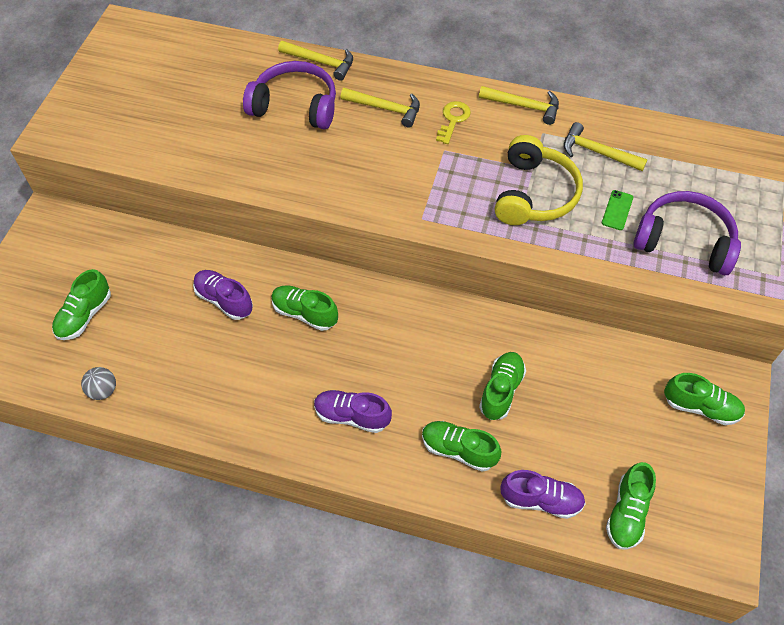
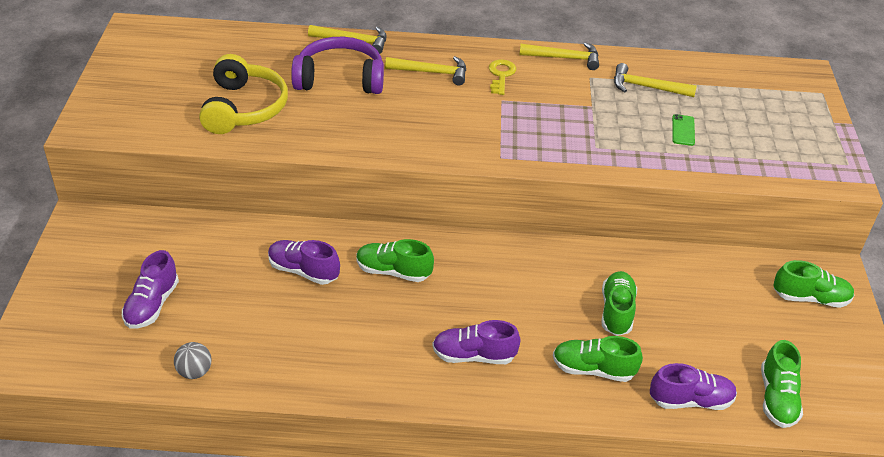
camera: 15 degrees left, 15 degrees down
(85, 315) = (152, 305): green shoe -> purple shoe
(534, 194) = (601, 126): yellow headphones -> yellow headphones (244, 108)
(684, 241) = (753, 147): purple headphones -> none

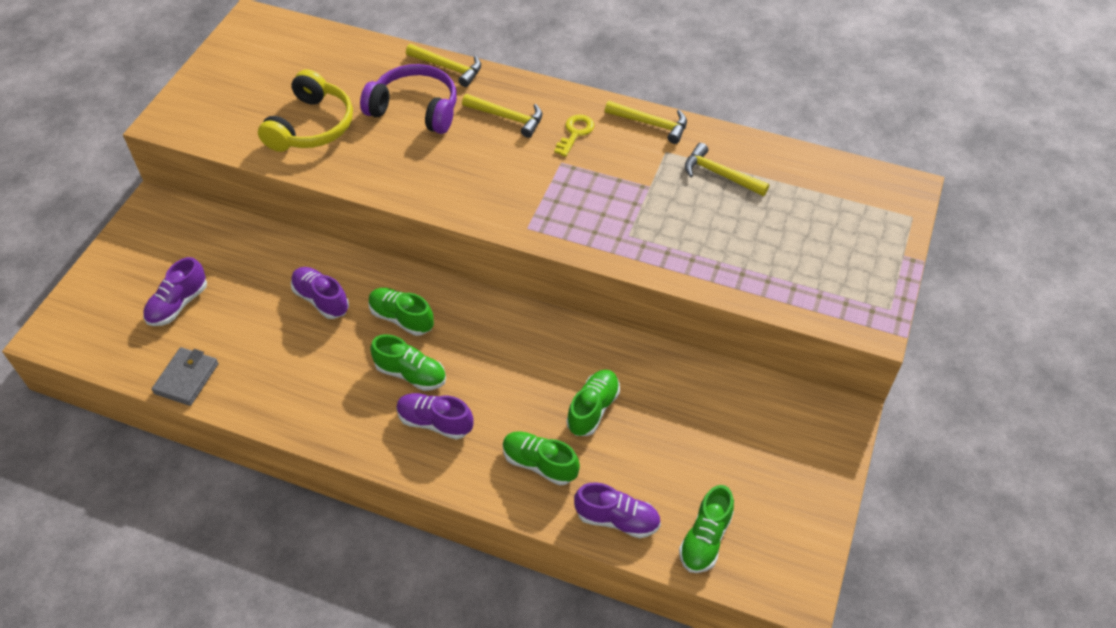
camera: 20 degrees right, 10 degrees up
(194, 372) = (186, 378): grey ball -> grey wallet
(683, 130) = (731, 233): green phone -> none
(810, 298) = (800, 441): green shoe -> green shoe (411, 374)

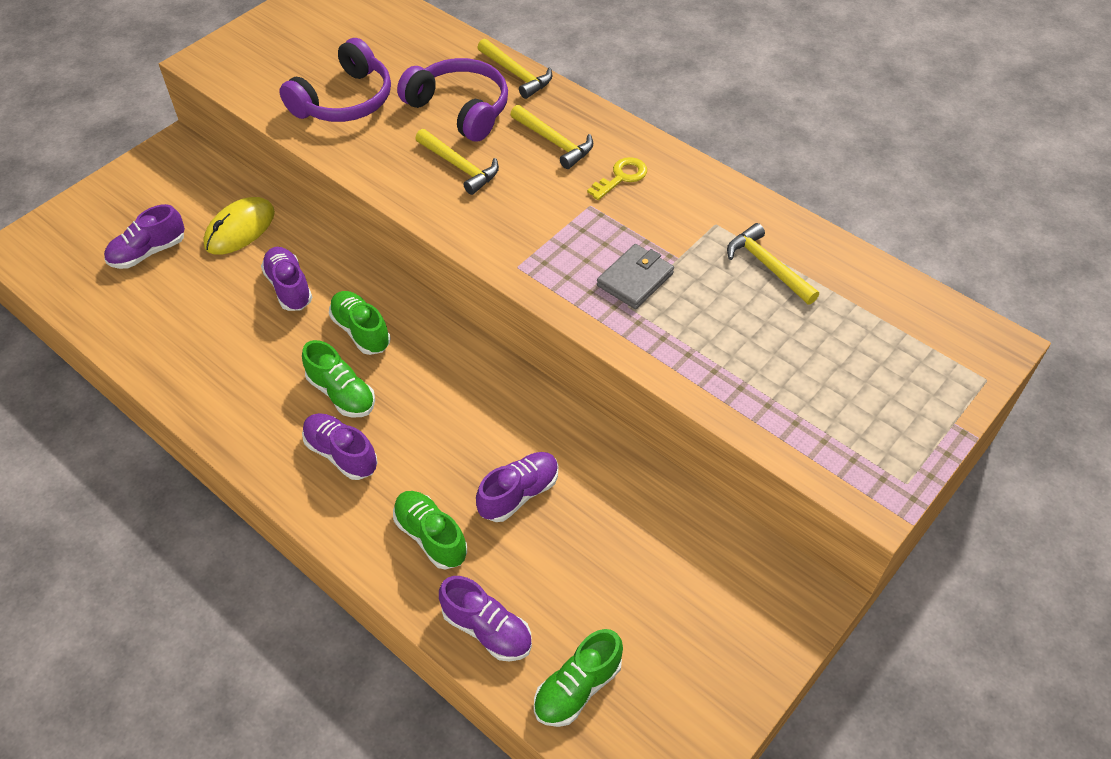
camera: 20 degrees right, 0 degrees up
(186, 378) = (118, 330): grey wallet -> grey wallet (635, 279)
(251, 262) = (240, 229): none -> yellow mouse
(311, 126) = (344, 100): yellow headphones -> purple headphones
(593, 409) = (519, 493): green shoe -> purple shoe
(651, 124) = (713, 189): yellow hammer -> yellow hammer (459, 166)

